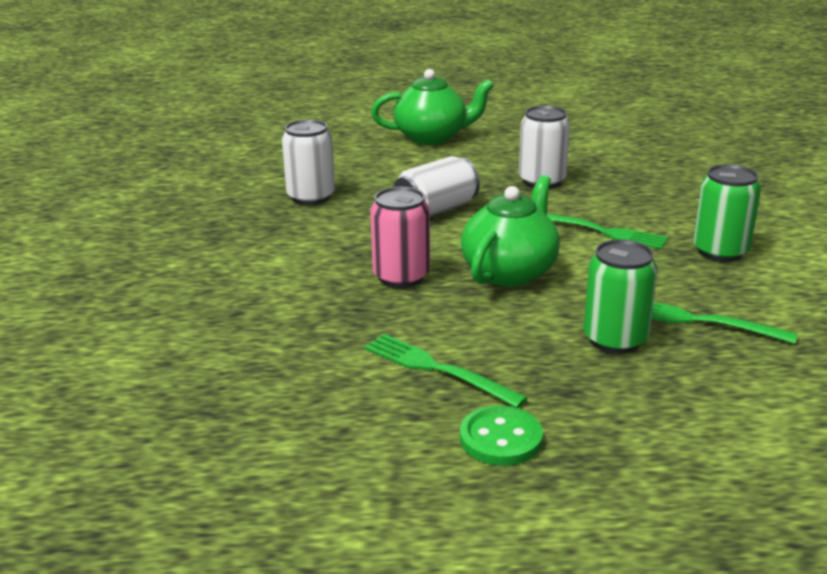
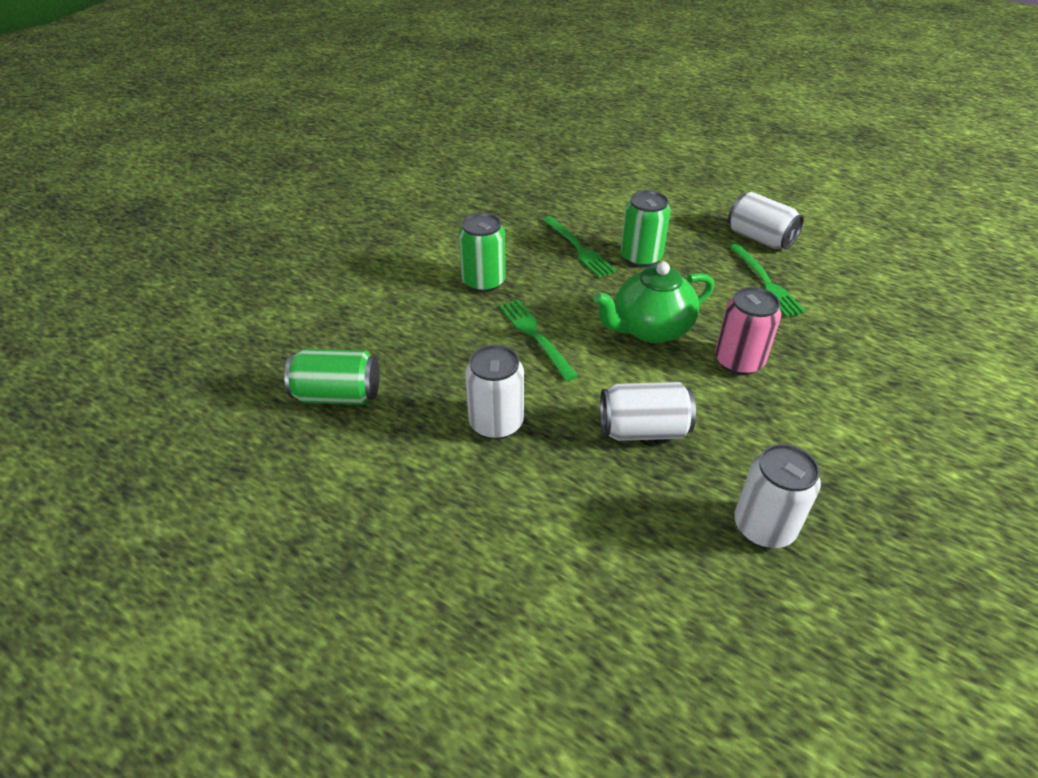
camera: 145 degrees left, 15 degrees up
(432, 137) = (510, 599): green teapot -> none
(500, 439) = (759, 238): green button -> white can
(665, 159) = (338, 395): none -> green can

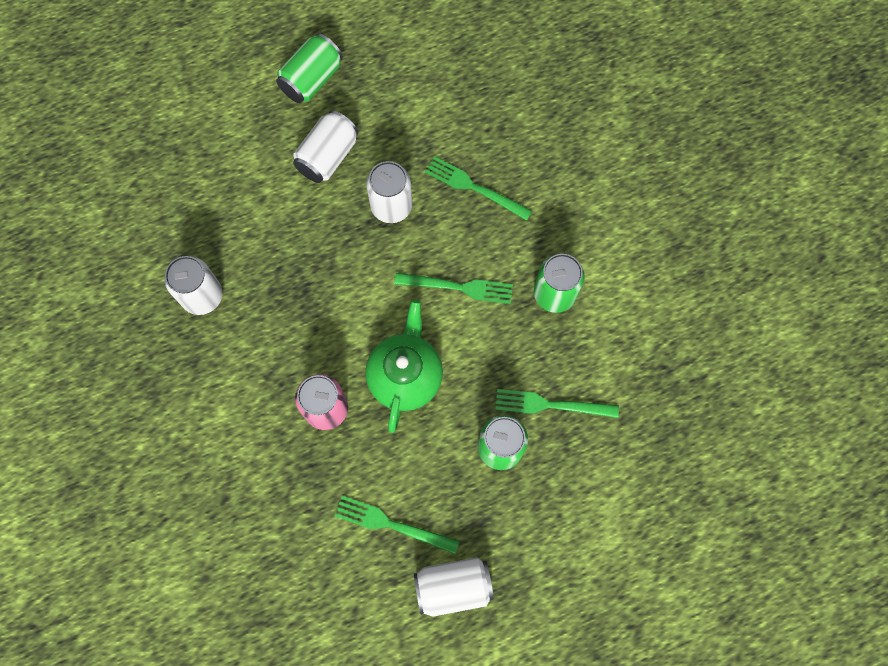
camera: 125 degrees right, 30 degrees up
(338, 395) = (487, 128): green can -> green can (312, 80)
(420, 373) = (474, 187): none -> green fork
(643, 430) = (318, 289): white can -> white can (327, 156)

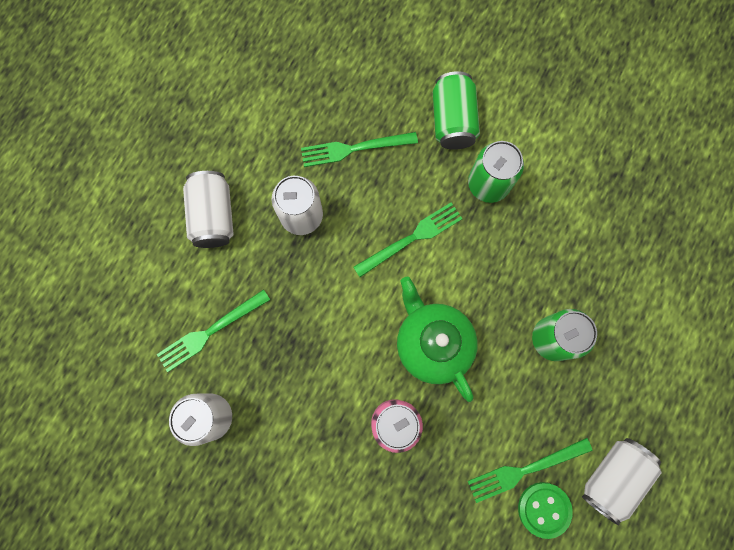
camera: 40 degrees left, 5 degrees up
(312, 80) = (143, 162): green can -> green can (452, 120)
(380, 565) = (544, 509): none -> green button
(551, 405) = (560, 272): green fork -> green fork (210, 331)

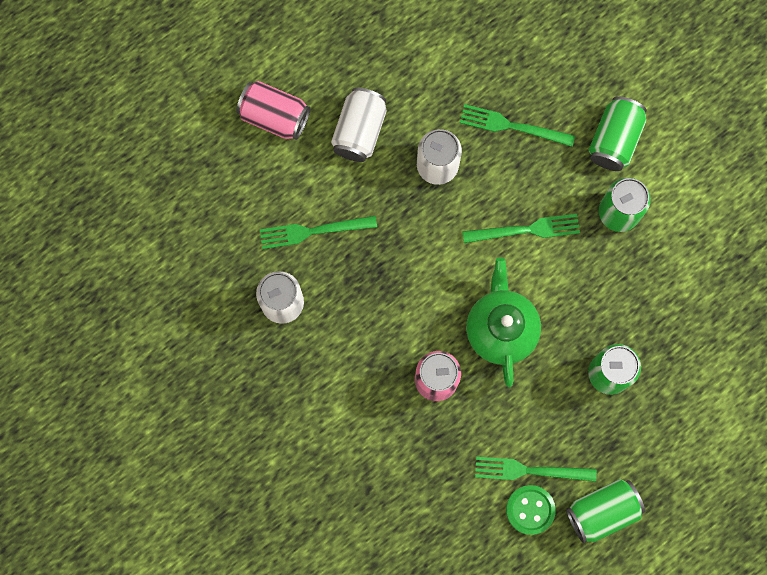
camera: 25 degrees right, 0 degrees up
(126, 238) = (274, 117): none -> pink can
(612, 477) = (602, 511): white can -> green can

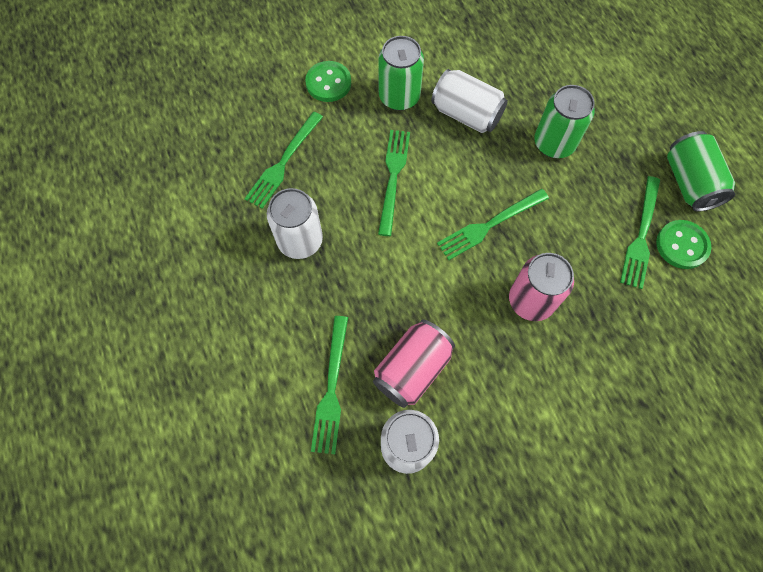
camera: 75 degrees left, 10 degrees down
(274, 117) = (182, 398): pink can -> pink can (412, 369)
(359, 131) = (234, 309): white can -> white can (466, 114)
(501, 329) = (489, 225): green teapot -> green fork
(614, 140) = (328, 83): green can -> green button

